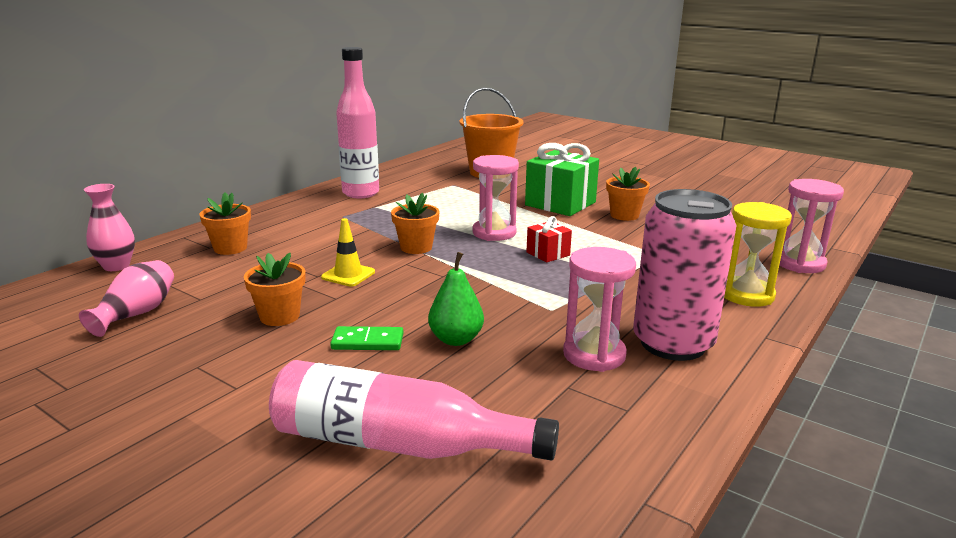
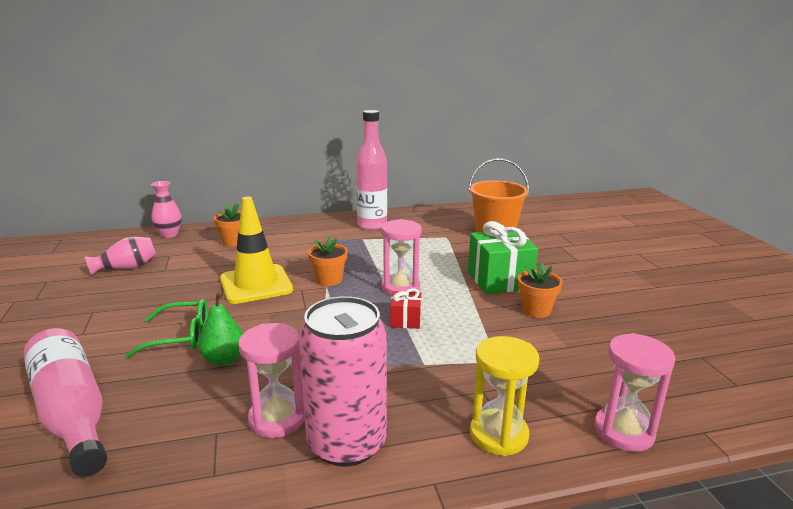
camera: 40 degrees right, 0 degrees up
(279, 316) = (175, 298): orange flower pot -> none
(348, 275) = (256, 284): yellow traffic cone -> yellow traffic cone, size x2.00
(367, 342) = (181, 336): green domino -> green glasses

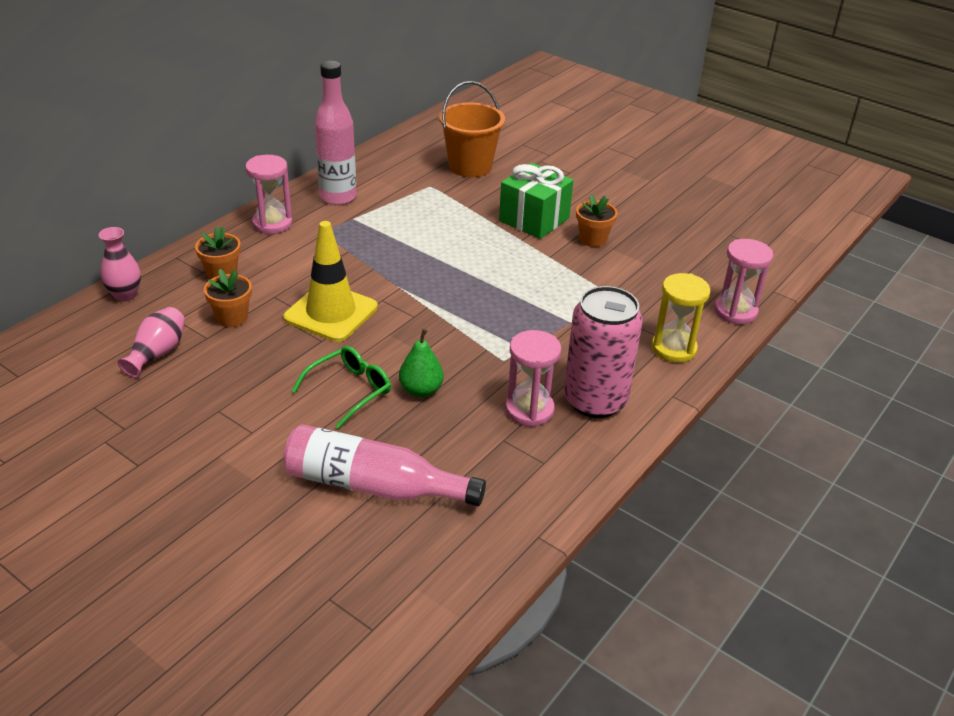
camera: 40 degrees left, 15 degrees up
(329, 280) = (391, 279): orange flower pot -> orange flower pot (232, 317)
(400, 287) = (464, 261): pink hourglass -> pink hourglass (272, 223)
(405, 320) = (511, 291): red gift -> none

